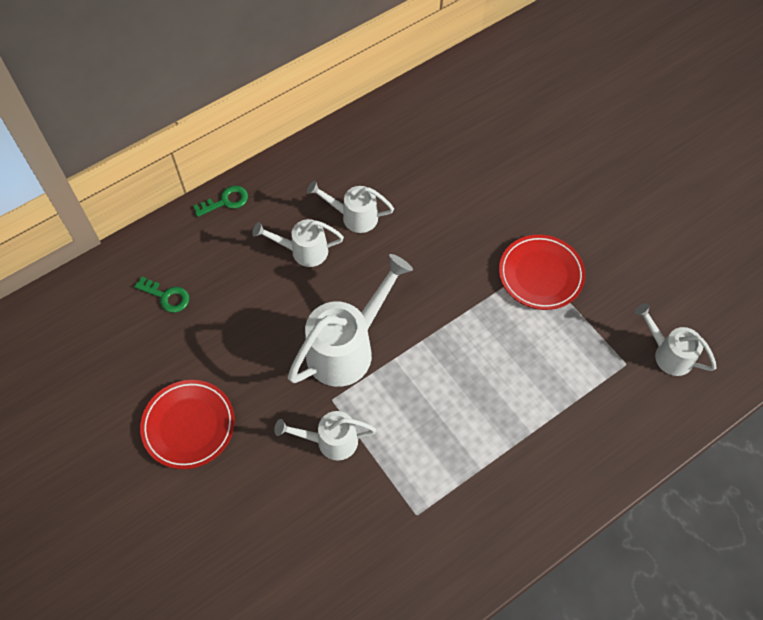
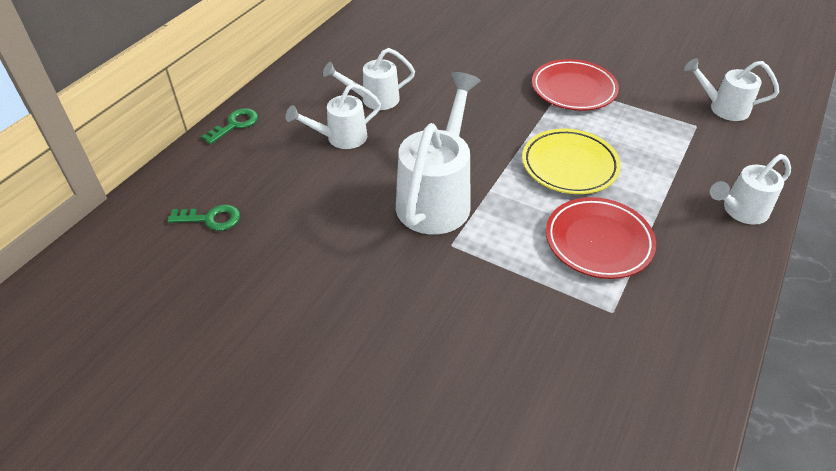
camera: 25 degrees left, 15 degrees down
(189, 426) = (304, 327): red plate -> red plate (598, 242)
(331, 441) = (475, 281): white watering can -> white watering can (741, 211)
(477, 361) = (569, 166): none -> yellow plate

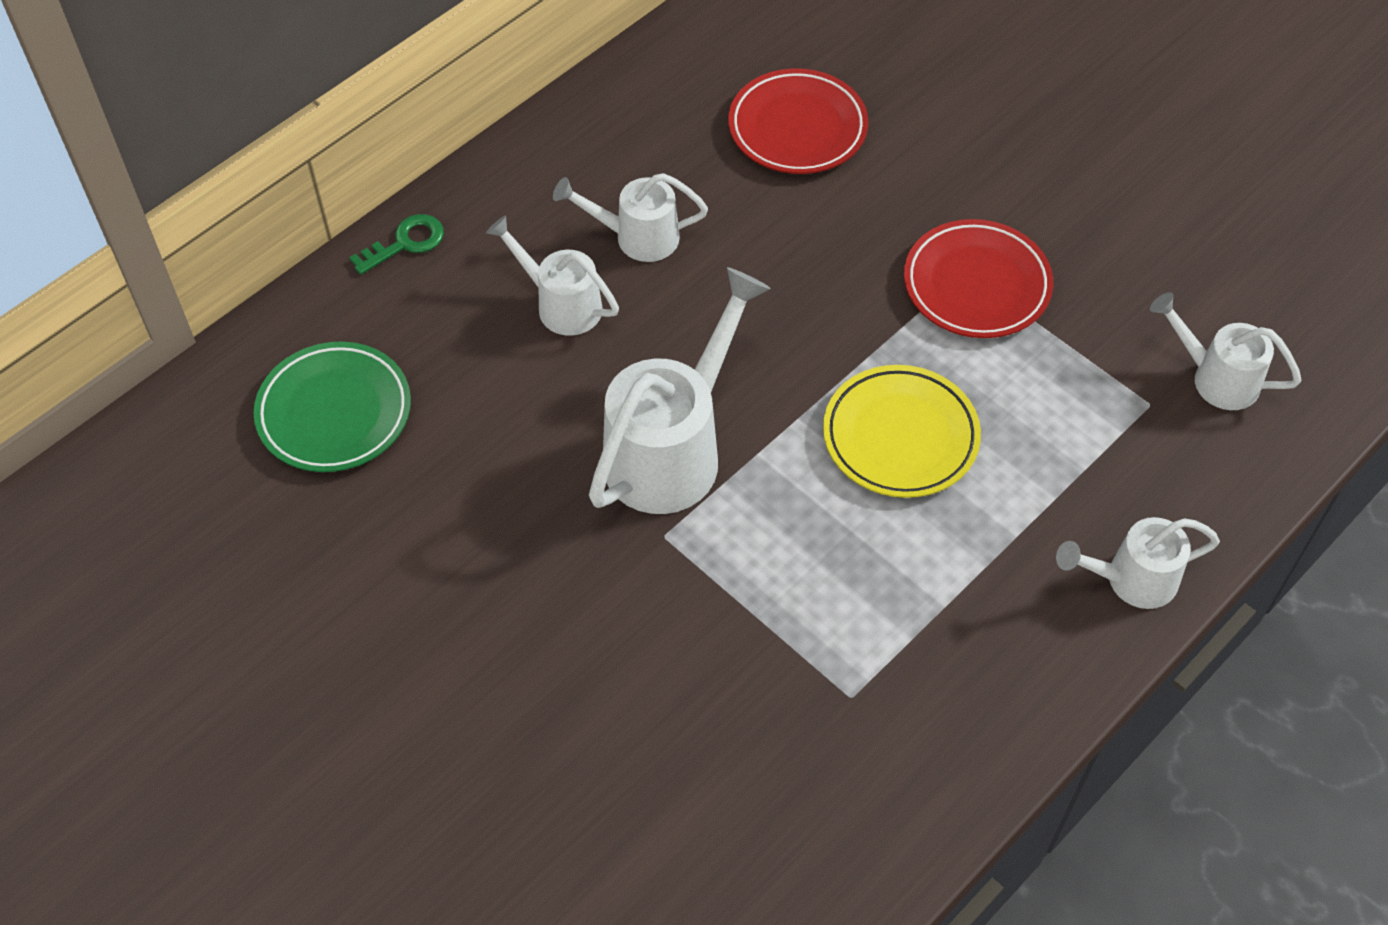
camera: 15 degrees right, 10 degrees up
(211, 219) = (334, 412): green key -> green plate
(341, 138) = (561, 304): white watering can -> white watering can turned 45 degrees clockwise
(598, 242) = (883, 581): red plate -> red plate (797, 128)

